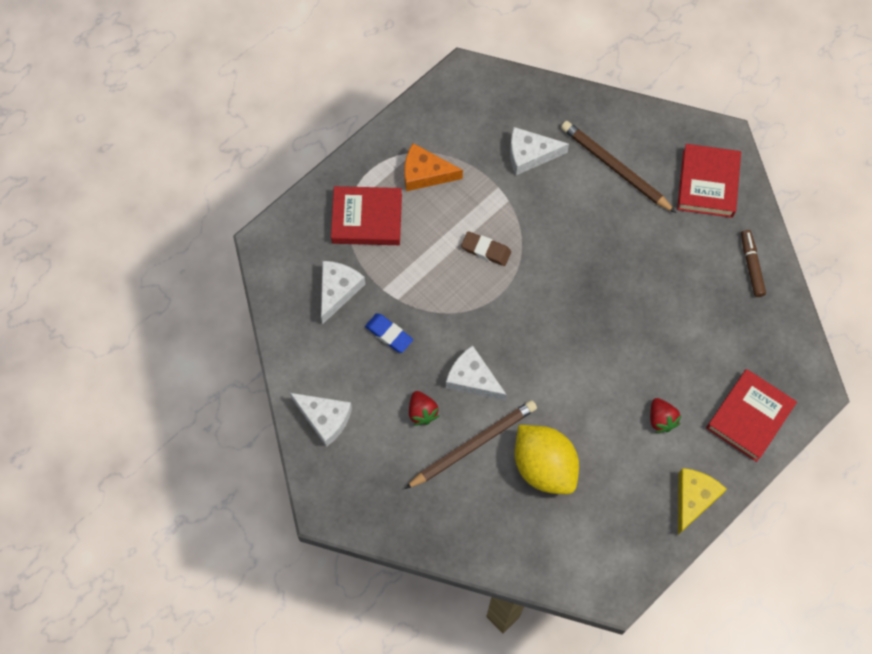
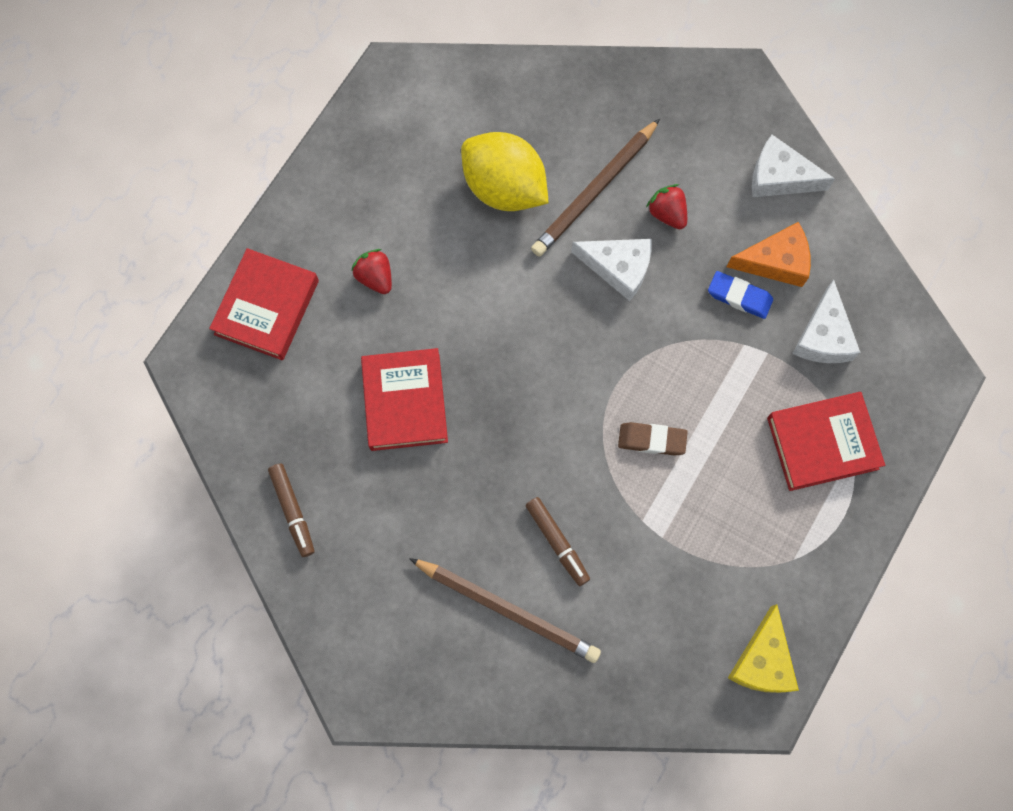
camera: 165 degrees right, 5 degrees up
(425, 173) = (767, 530): orange cheese -> orange cheese (775, 261)
(530, 155) = (632, 599): white cheese -> none
(571, 201) = (557, 542): none -> brown marker
(693, 498) = (319, 195): yellow cheese -> yellow cheese (763, 661)
(707, 183) = (372, 620): red book -> red book (405, 402)

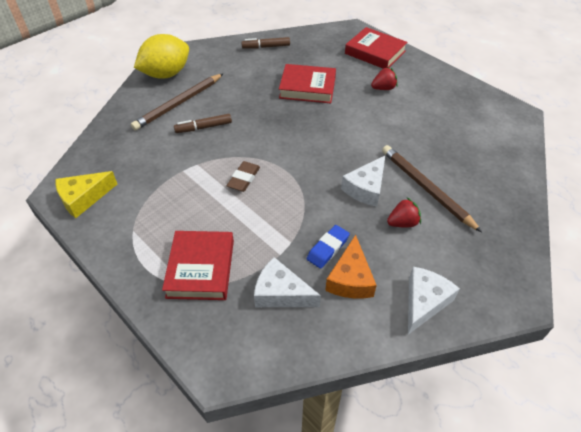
camera: 105 degrees right, 25 degrees down
(504, 188) = (434, 147): yellow lemon -> yellow lemon (166, 74)
(763, 661) = (83, 198): yellow cheese -> yellow cheese turned 60 degrees counterclockwise

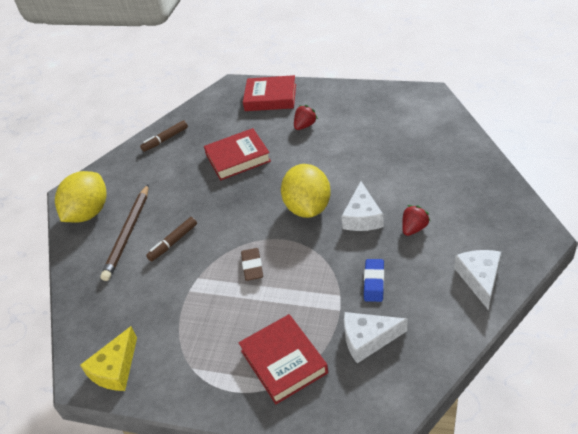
camera: 25 degrees left, 5 degrees down
(327, 156) = (308, 208): none -> yellow lemon
(350, 279) = (412, 295): orange cheese -> none
(426, 188) = (409, 191): brown pencil -> none

